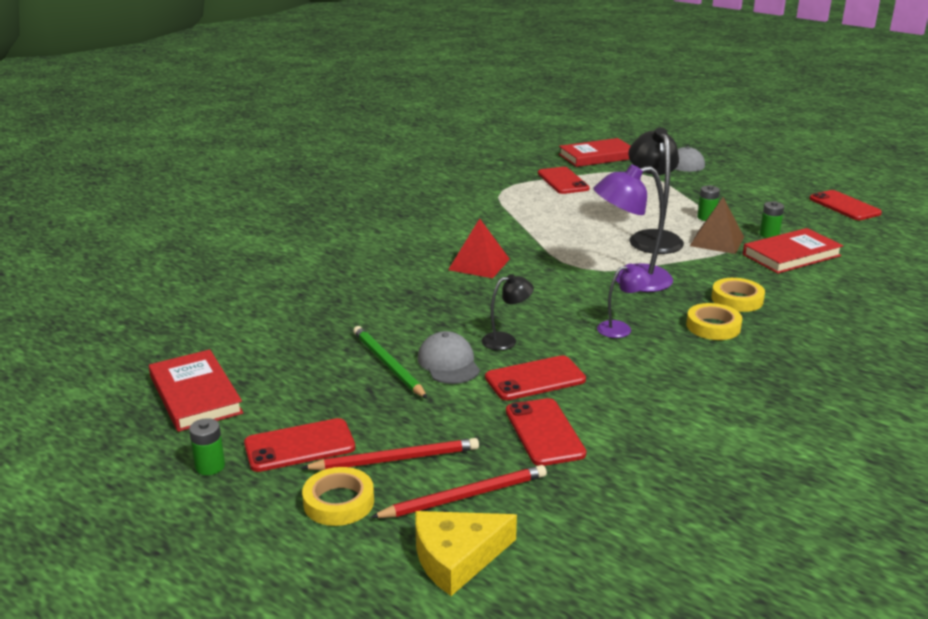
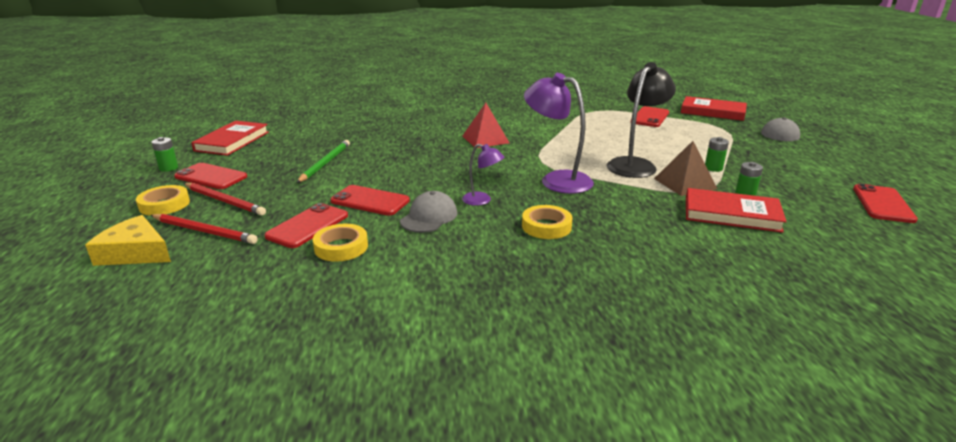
camera: 45 degrees right, 0 degrees up
(448, 363) = (351, 175): grey cap -> grey cap (429, 217)
(506, 340) = (404, 178): black lamp -> none
(737, 299) = (607, 220): yellow tape -> yellow tape (341, 247)

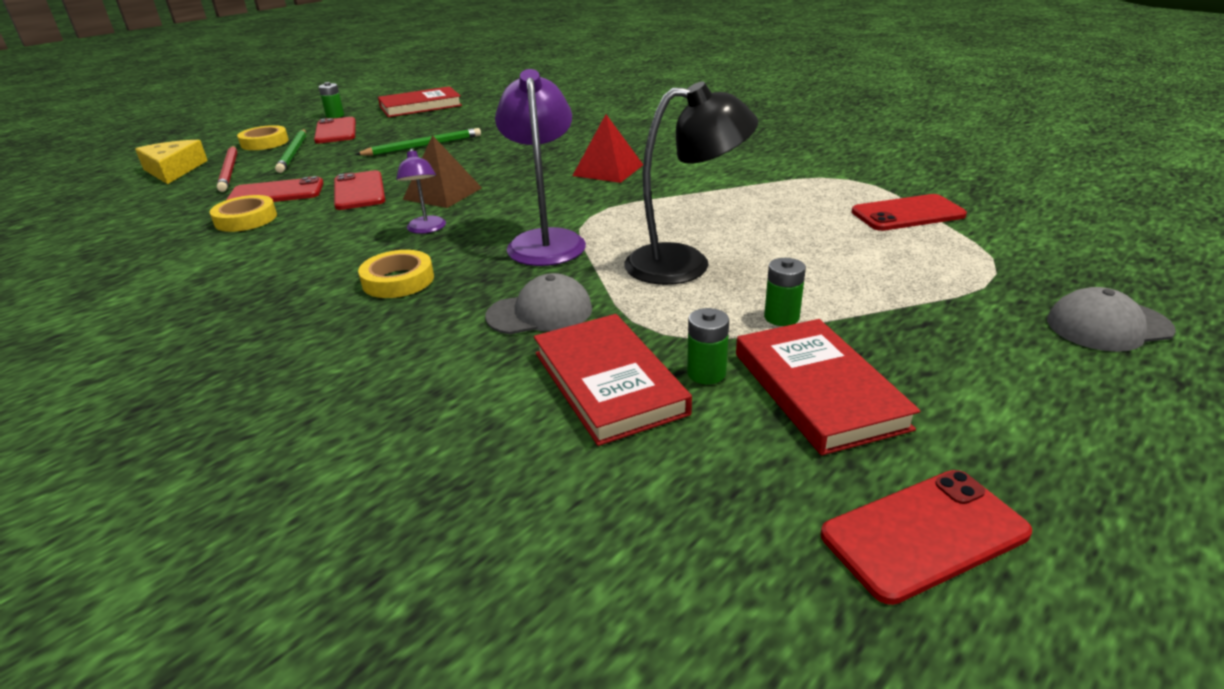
camera: 50 degrees right, 5 degrees up
(224, 201) = (293, 153): red pencil -> green pencil
(429, 217) = (352, 224): grey cap -> grey cap (540, 312)
(685, 183) = (674, 315): brown pyramid -> brown pyramid (442, 193)
(712, 112) = (1063, 243): red book -> red book (818, 390)

